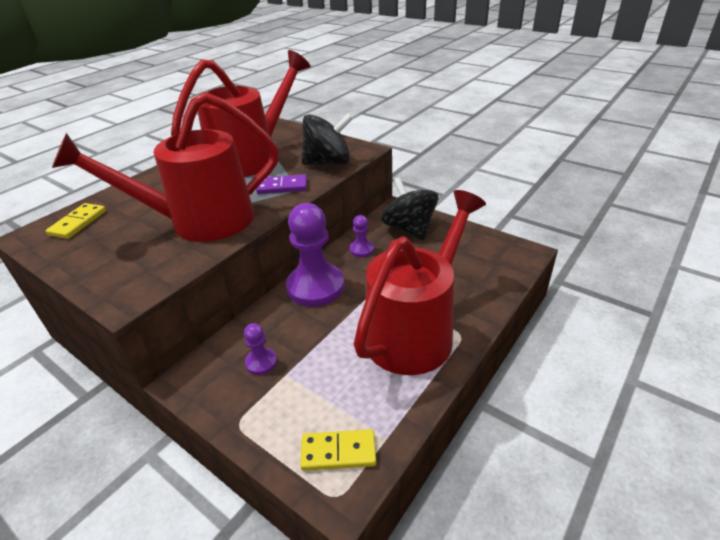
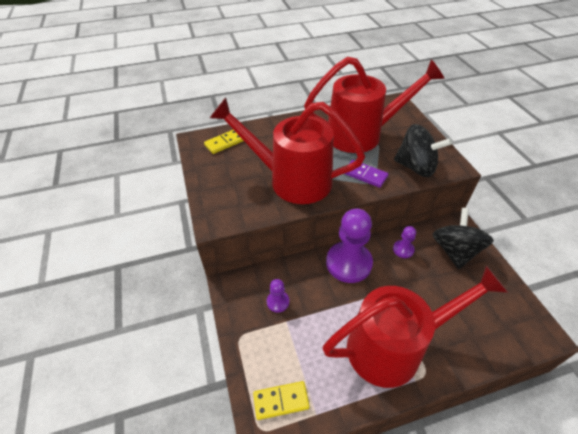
camera: 35 degrees right, 10 degrees up
(338, 452) = (281, 401): yellow domino -> yellow domino turned 45 degrees counterclockwise

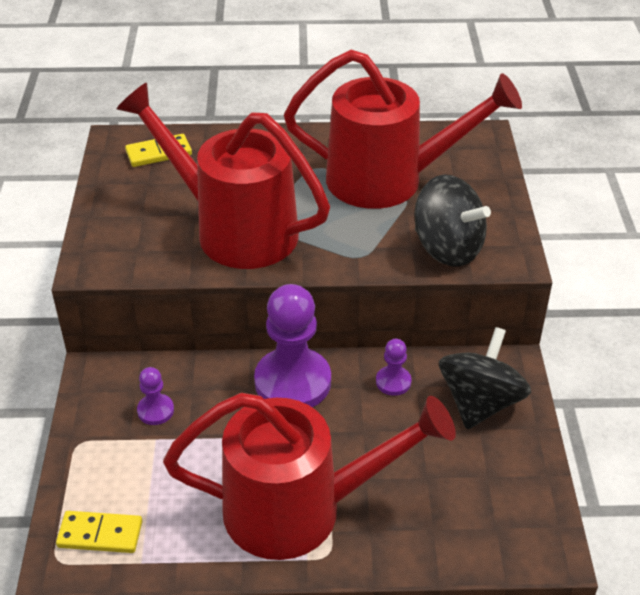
camera: 15 degrees right, 5 degrees down
(365, 175) = (355, 244): purple domino -> none

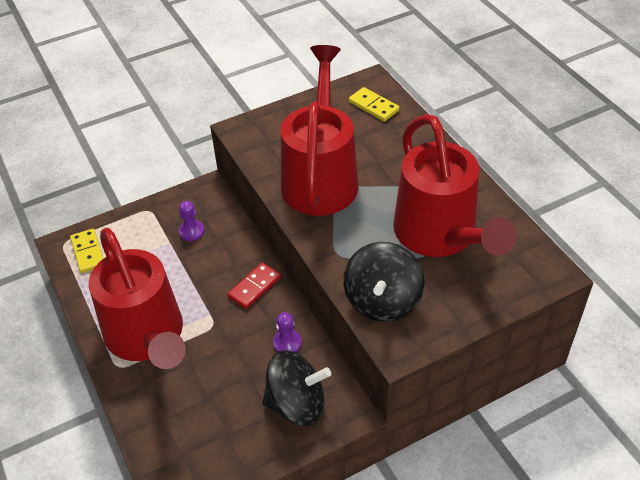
camera: 65 degrees right, 5 degrees up
(293, 382) = (254, 287): purple pawn -> red domino

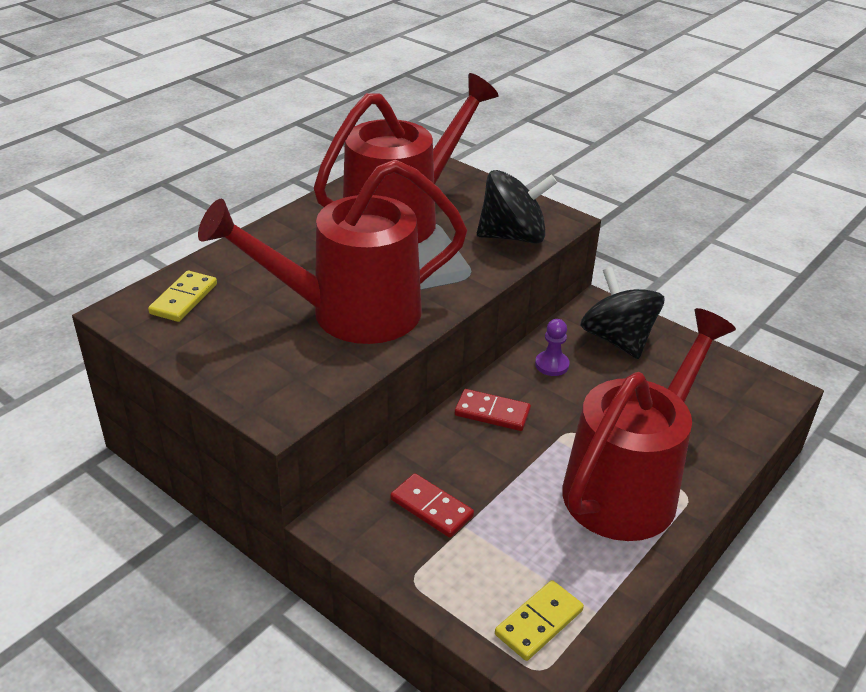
camera: 115 degrees left, 10 degrees down
(191, 231) = (431, 508): purple pawn -> red domino

